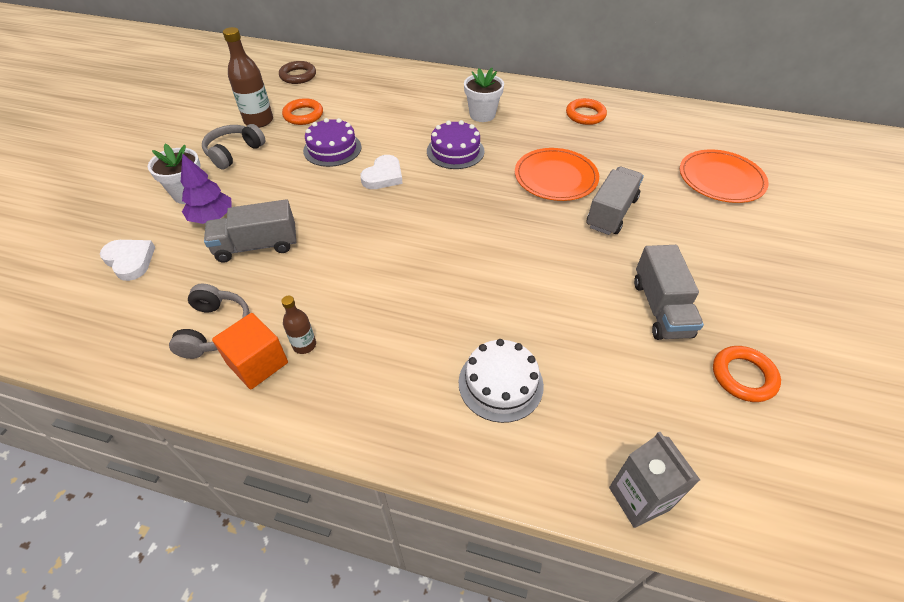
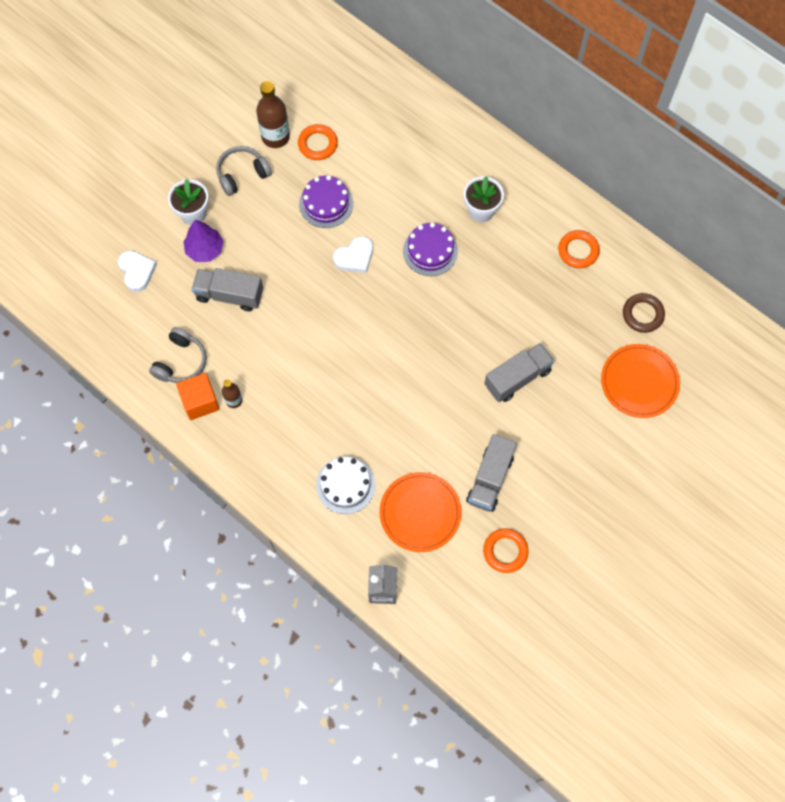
camera: 25 degrees right, 20 degrees up
(298, 76) = (334, 77): brown ring -> brown ring (642, 314)
(555, 177) = (498, 319): orange plate -> orange plate (420, 513)

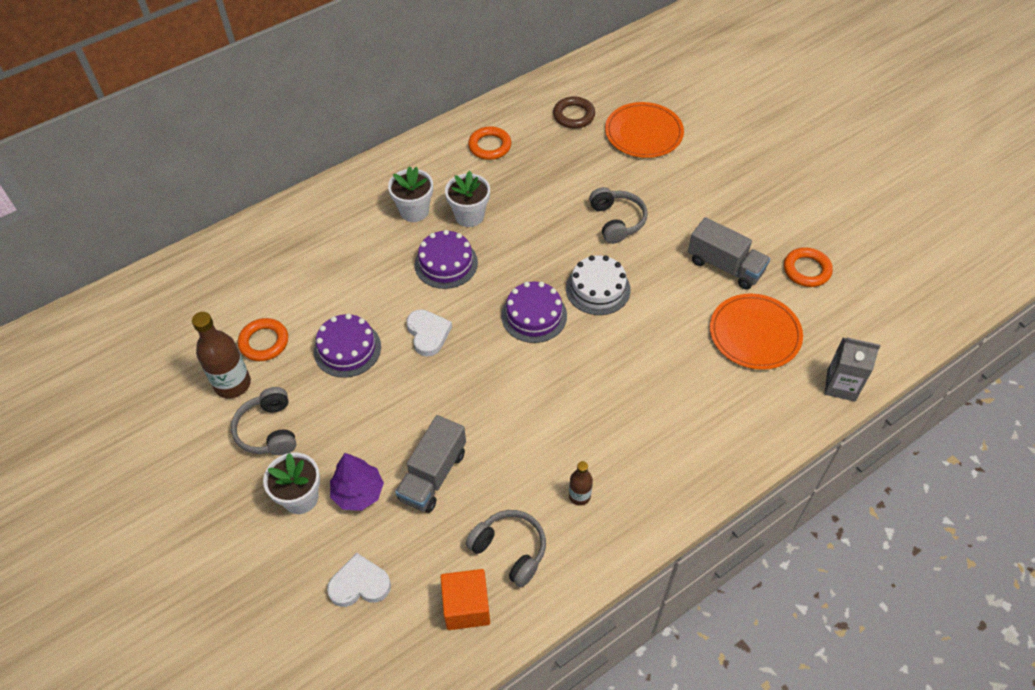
camera: 75 degrees left, 15 degrees down
(200, 401) = (572, 536): orange cube -> orange cube (466, 607)
(345, 485) = (711, 397): white cake -> white cake (598, 289)
(393, 332) = (534, 315): none -> purple cake
(488, 255) = (469, 216): none -> white flower pot
(517, 378) = (617, 221): grey truck -> grey headphones

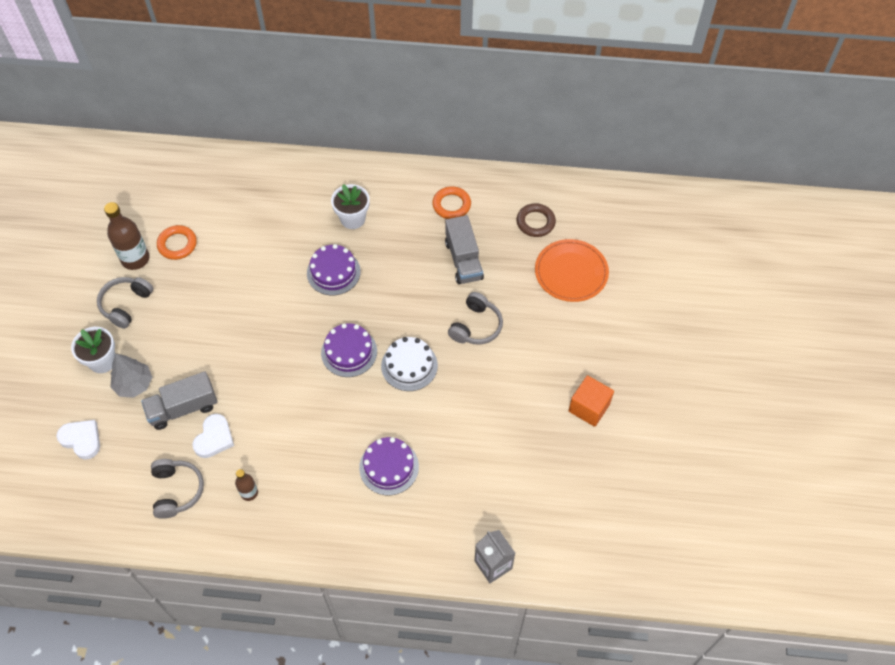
camera: 40 degrees right, 5 degrees up
(347, 349) = (218, 286): purple cake -> purple cake (389, 467)
(358, 493) = (134, 384): purple tree -> grey tree
(428, 334) = (273, 313): white heart -> white heart (214, 438)
(466, 607) = (121, 503): orange cube -> orange cube (589, 407)
(469, 216) = (383, 248): white flower pot -> none
(725, 266) = (513, 417): grey truck -> grey truck (463, 260)
(755, 334) = (477, 481): orange plate -> none
(806, 270) = (568, 466): orange ring -> none

